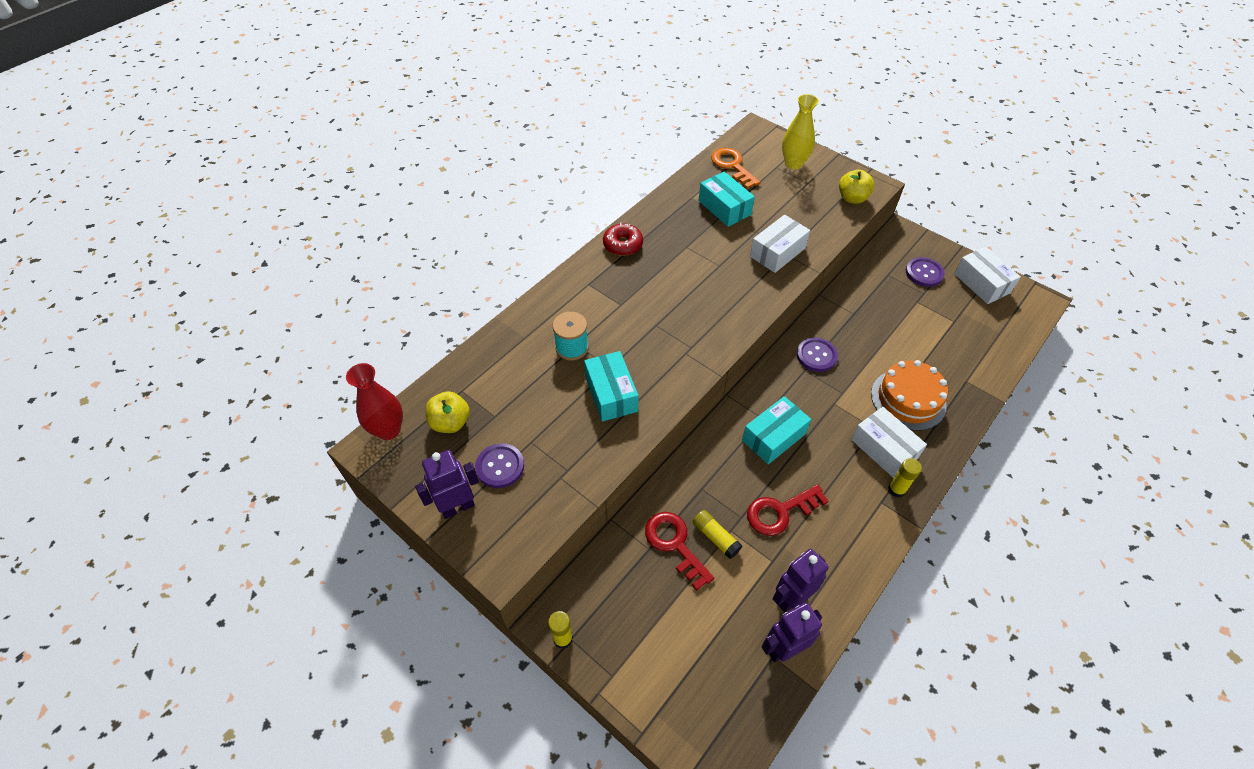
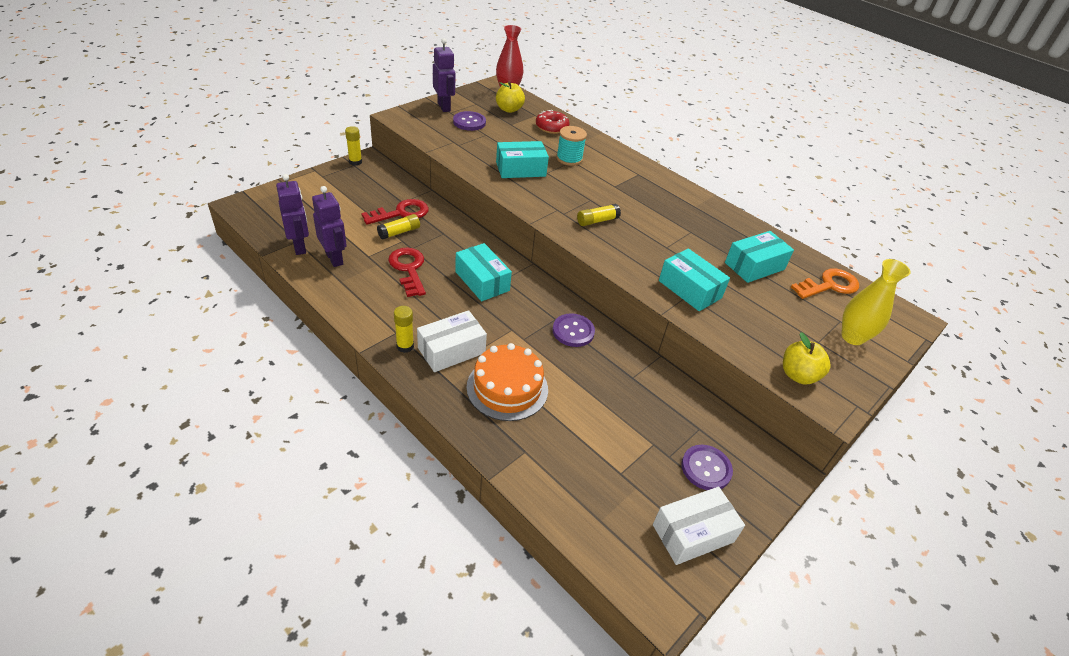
camera: 90 degrees right, 10 degrees down
(623, 244) = (689, 197): red donut -> red donut (551, 127)
(695, 318) = (597, 221): none -> yellow glue stick
(777, 252) = (689, 289): white box -> turquoise box

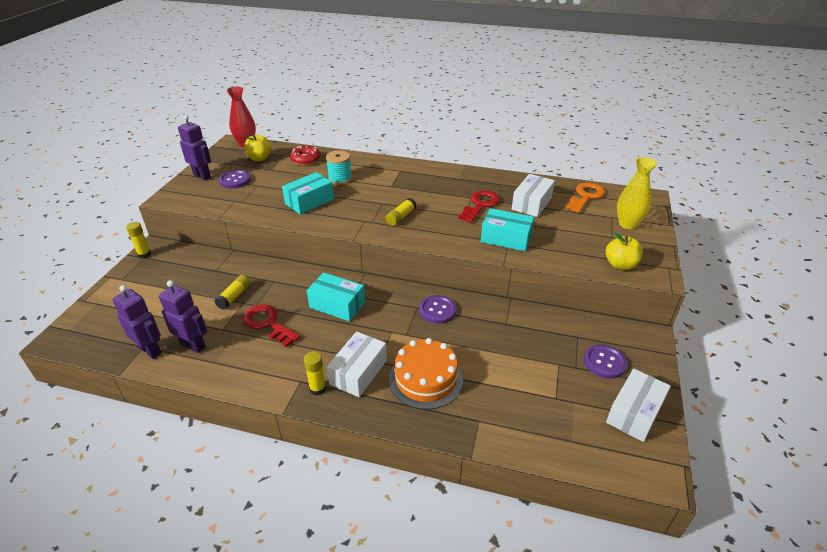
camera: 25 degrees left, 5 degrees down
(401, 213) = (223, 280): red key -> red key (480, 205)
(754, 266) = (531, 203): turquoise box -> white box

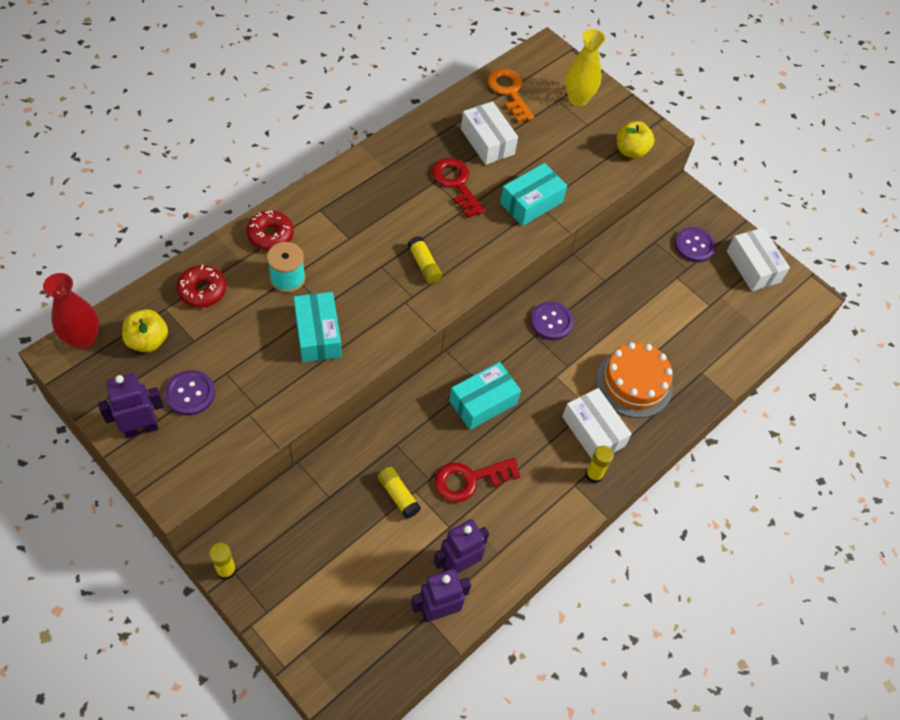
camera: 65 degrees left, 20 degrees up
(364, 164) = (270, 235): none -> red donut

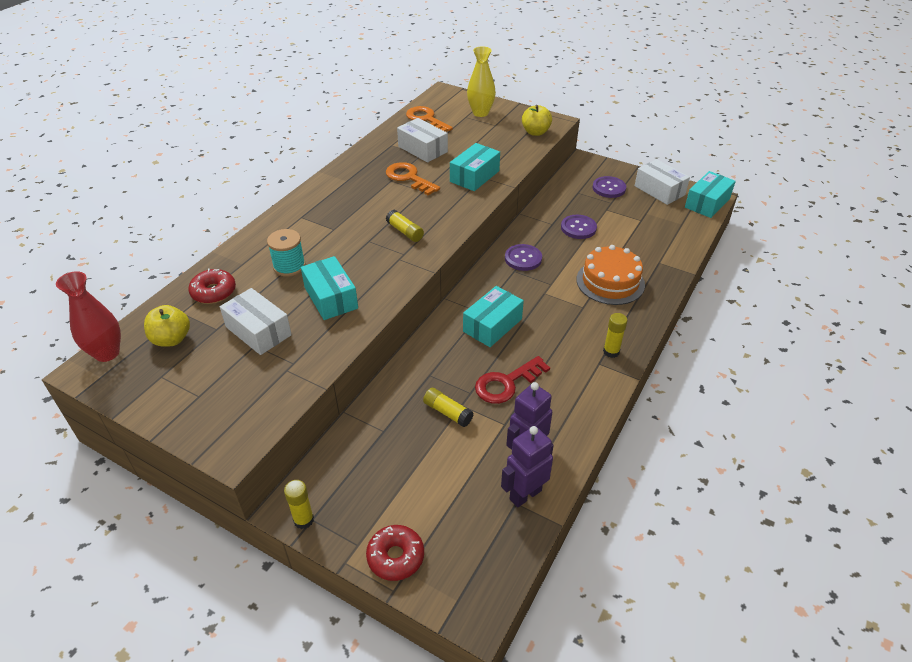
camera: 10 degrees left, 15 degrees down
(141, 428) = (183, 407): purple robot -> none
(190, 393) = (224, 368): purple button -> purple button (578, 228)
(270, 235) = (264, 242): red donut -> red donut (395, 557)
(456, 183) = (409, 178): red key -> orange key
(593, 431) = (594, 322): white box -> white box (258, 331)
(800, 302) = (707, 203): none -> turquoise box

